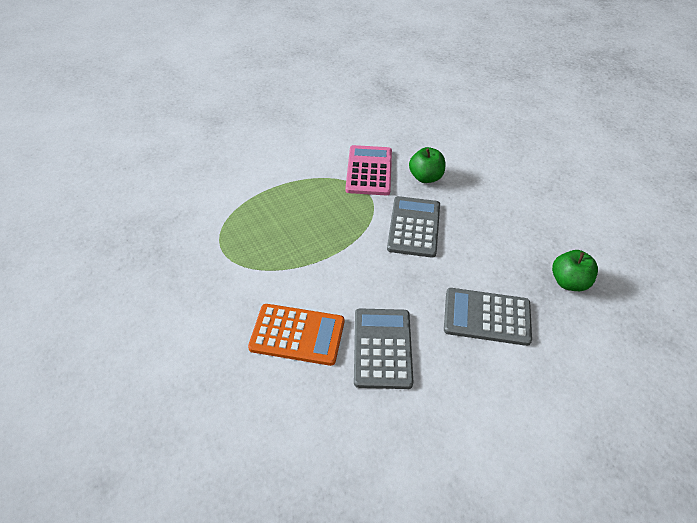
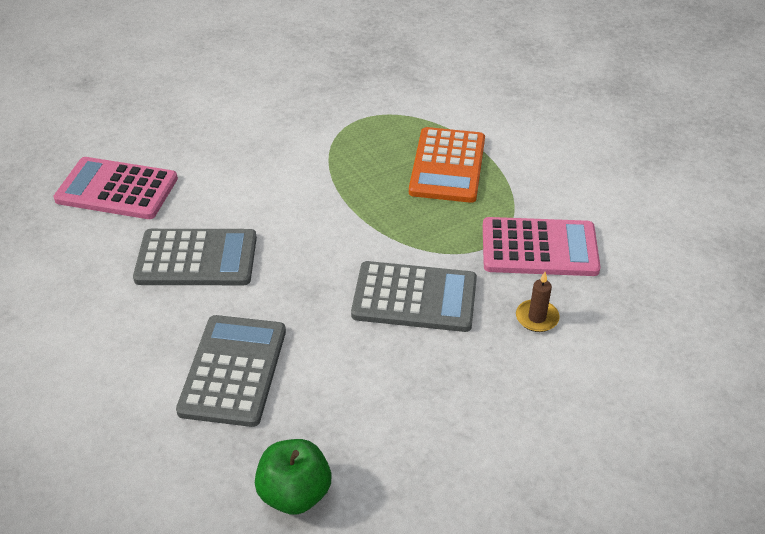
camera: 90 degrees right, 5 degrees down
(294, 420) = (117, 189): none -> pink calculator
(297, 335) = (226, 186): orange calculator -> orange calculator (447, 166)
(425, 177) = (537, 318): green apple -> brown candle

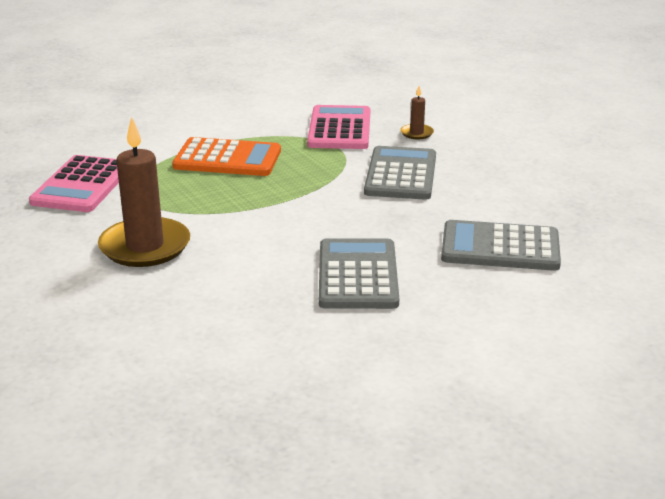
camera: 90 degrees left, 15 degrees down
(117, 189) = (237, 336): pink calculator -> pink calculator (82, 185)
(268, 130) = (145, 246): none -> brown candle
(295, 493) = (612, 217): green apple -> none

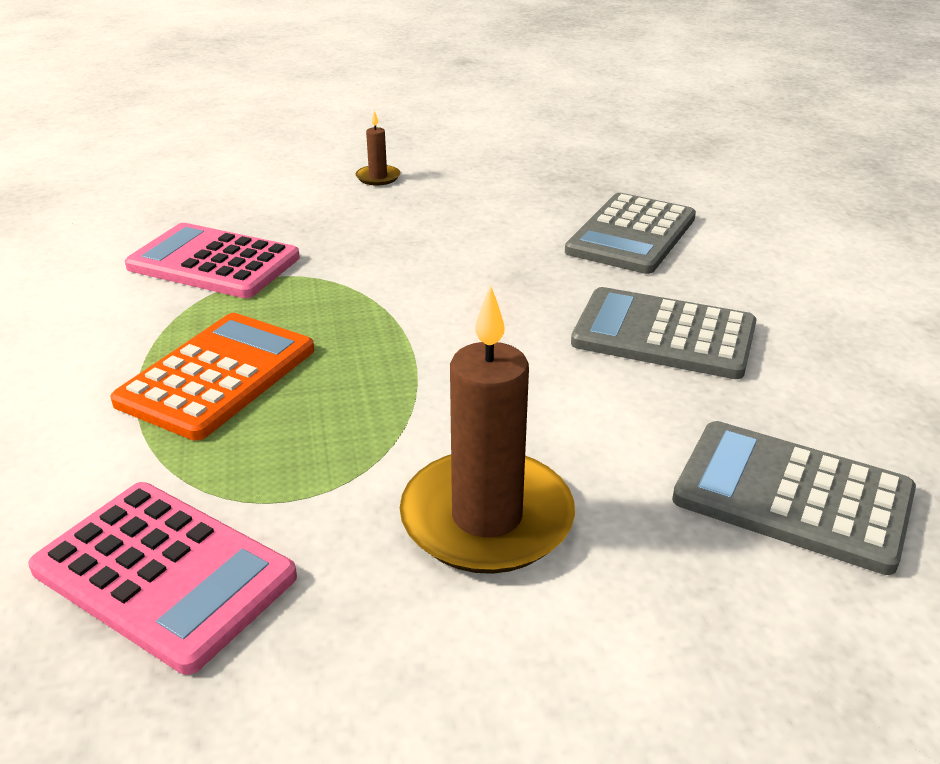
camera: 70 degrees left, 5 degrees up
(401, 174) = (402, 250): grey calculator -> grey calculator (792, 496)
(416, 133) = (289, 215): brown candle -> brown candle (378, 177)

